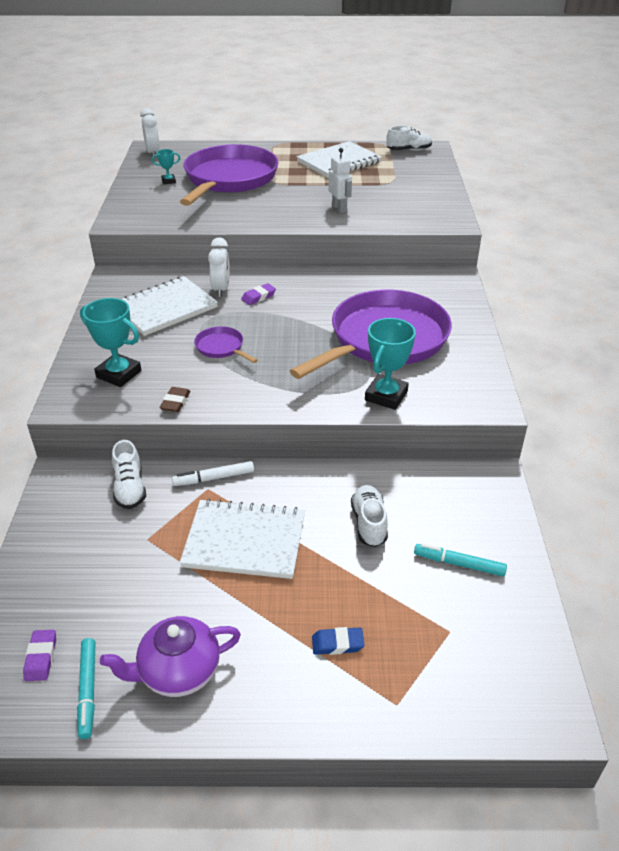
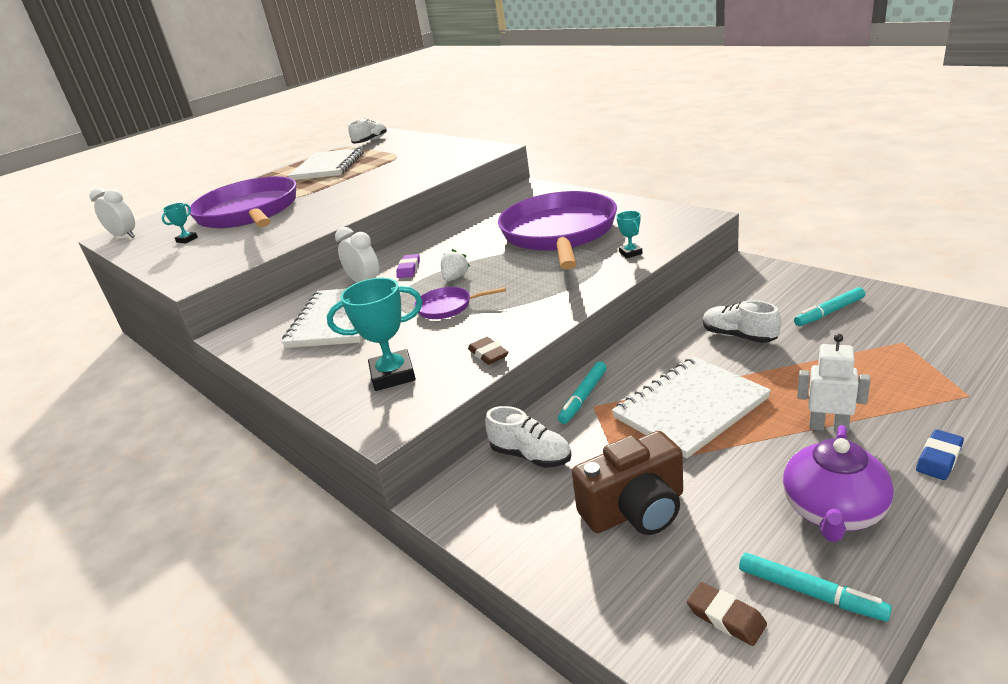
camera: 40 degrees left, 10 degrees down
(41, 657) = (726, 617): purple eraser -> brown eraser
(111, 567) = (635, 510): none -> brown camera
(214, 478) = (583, 397): white marker -> turquoise marker
(265, 327) = (455, 278): none -> white strawberry
(337, 643) = (872, 401): blue eraser -> blue eraser (939, 458)
(339, 208) = (391, 181): white robot -> white robot (828, 427)
(386, 396) = (630, 253): turquoise trophy -> turquoise trophy, size x0.52

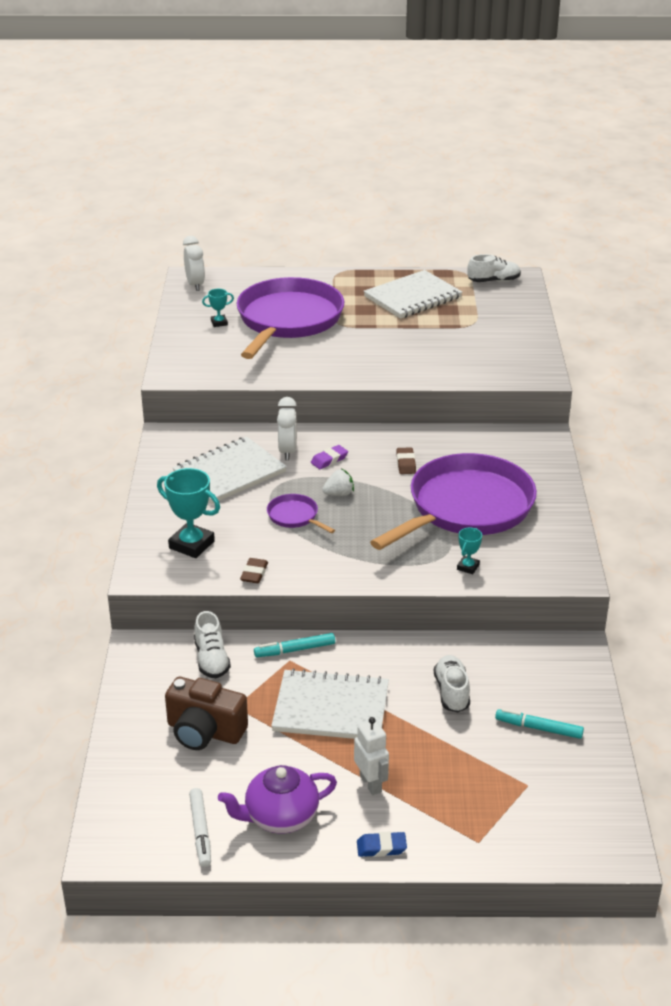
camera: 40 degrees right, 5 degrees up
(726, 617) = (153, 806): brown eraser -> brown eraser (406, 463)
(810, 593) = (200, 831): turquoise marker -> white marker

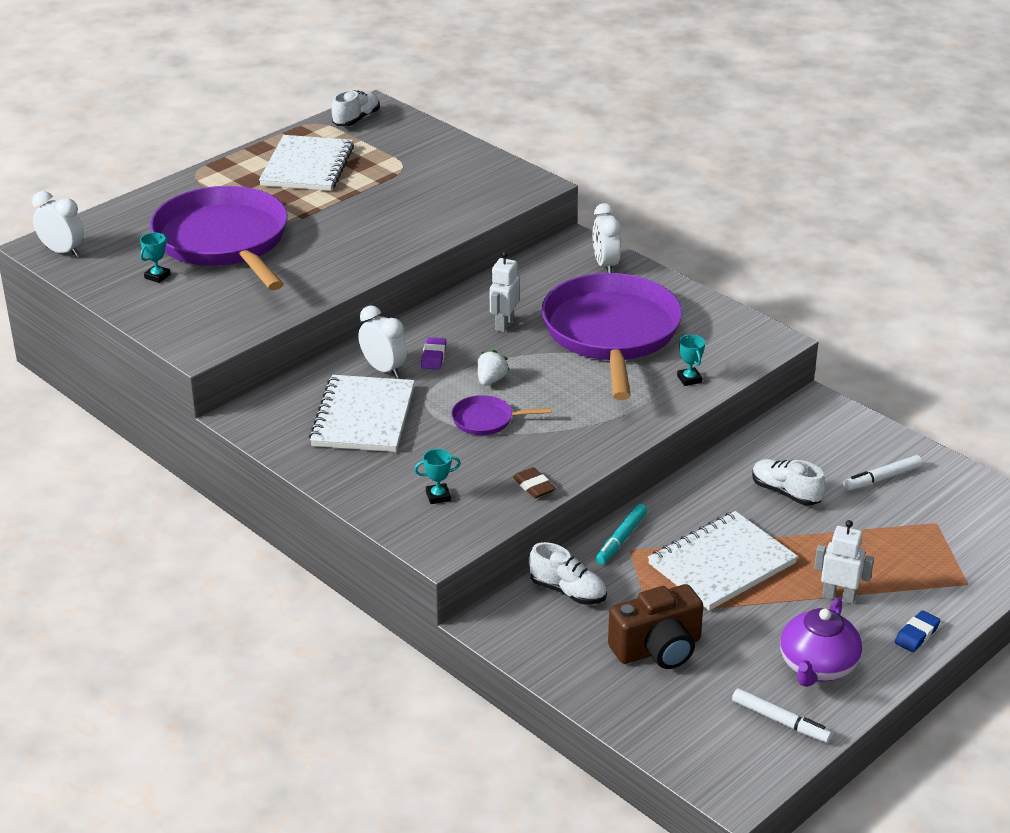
camera: 45 degrees left, 0 degrees up
(191, 545) = (438, 496): turquoise trophy -> turquoise trophy, size x0.52
(406, 463) = (504, 324): brown eraser -> white robot
(538, 728) = (882, 478): turquoise marker -> white marker
(539, 461) = (605, 265): none -> white clock

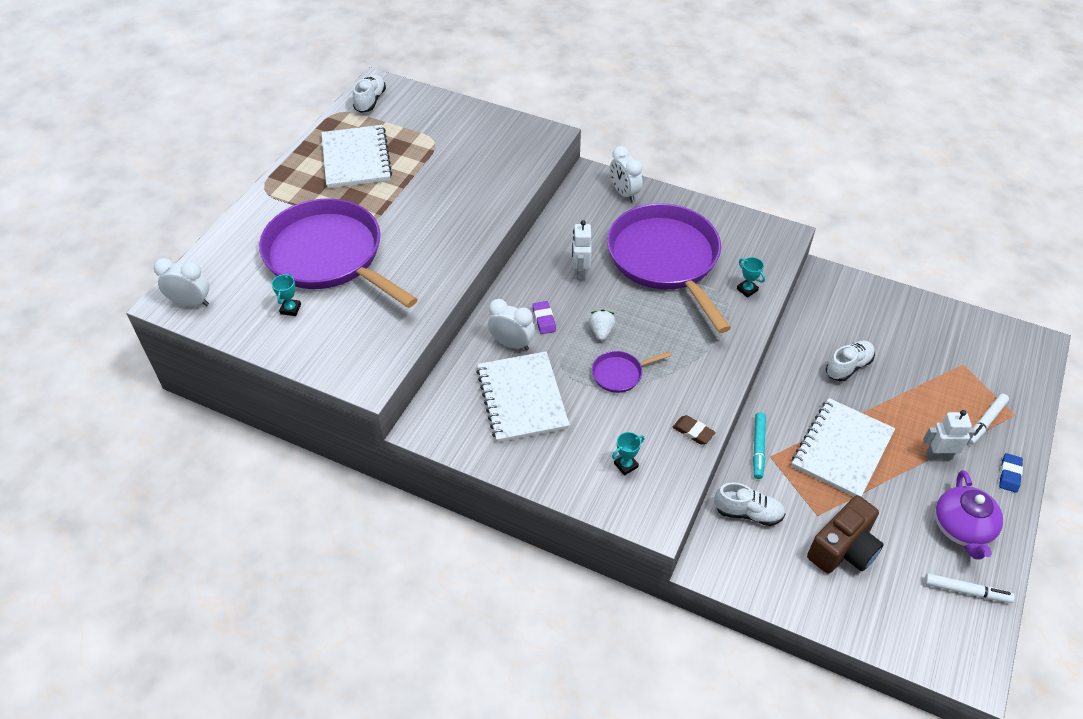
camera: 20 degrees left, 15 degrees up
(786, 493) = (848, 367): white shoe -> white shoe turned 120 degrees clockwise
(882, 478) = (905, 333): white marker -> white marker (985, 422)

